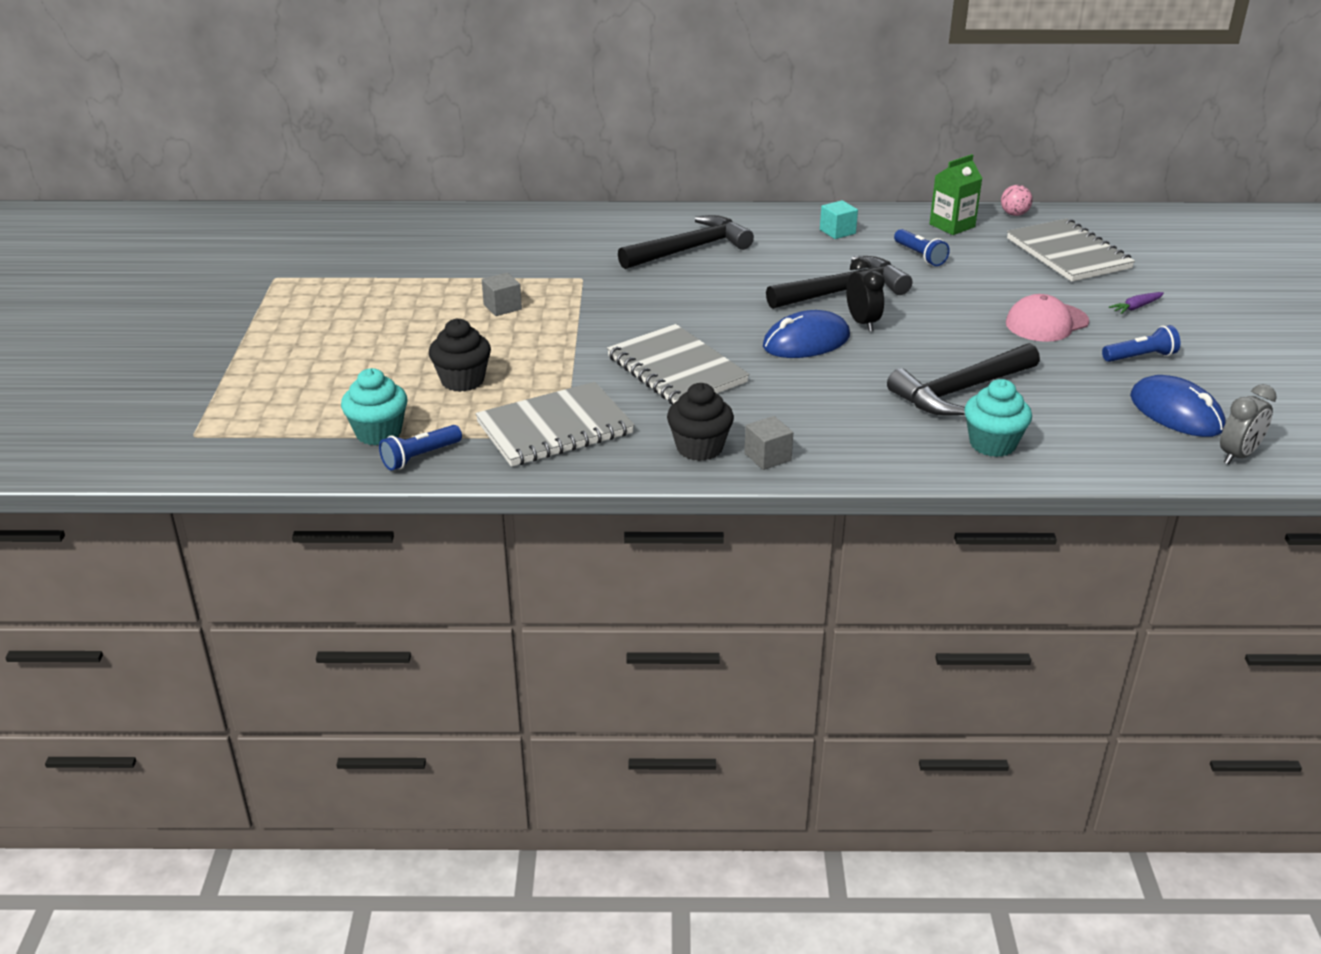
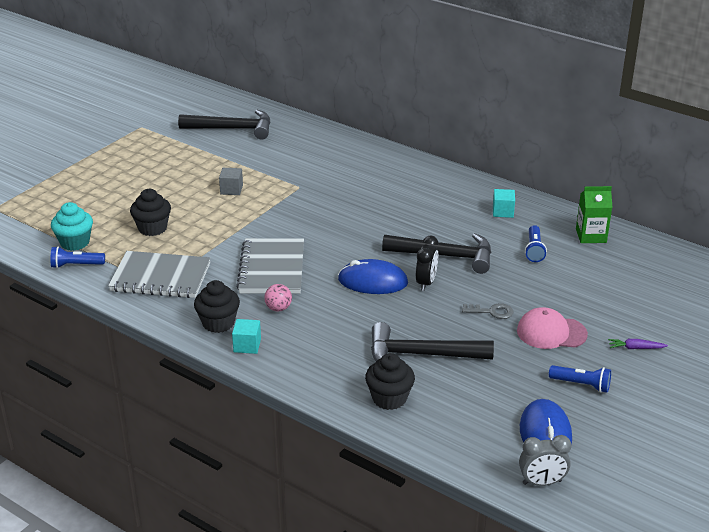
camera: 35 degrees right, 0 degrees up
(690, 249) = (389, 190): black hammer -> black hammer (233, 129)
(767, 457) = (247, 345): grey cube -> turquoise cube
(965, 325) = (492, 312): none -> grey key
(992, 444) = (389, 398): turquoise cupcake -> black cupcake
(1014, 214) = (651, 243): pink ball -> pink ball (278, 308)
(1068, 254) = (646, 288): grey notebook -> none

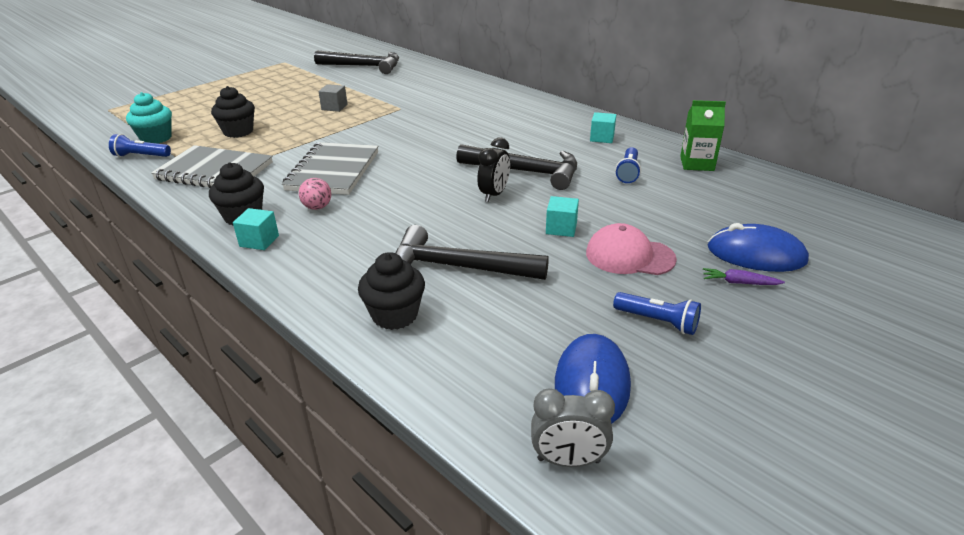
camera: 10 degrees right, 0 degrees up
(372, 281) = (435, 189): blue mouse -> blue mouse (756, 254)
(492, 312) = (561, 228): grey key -> turquoise cube

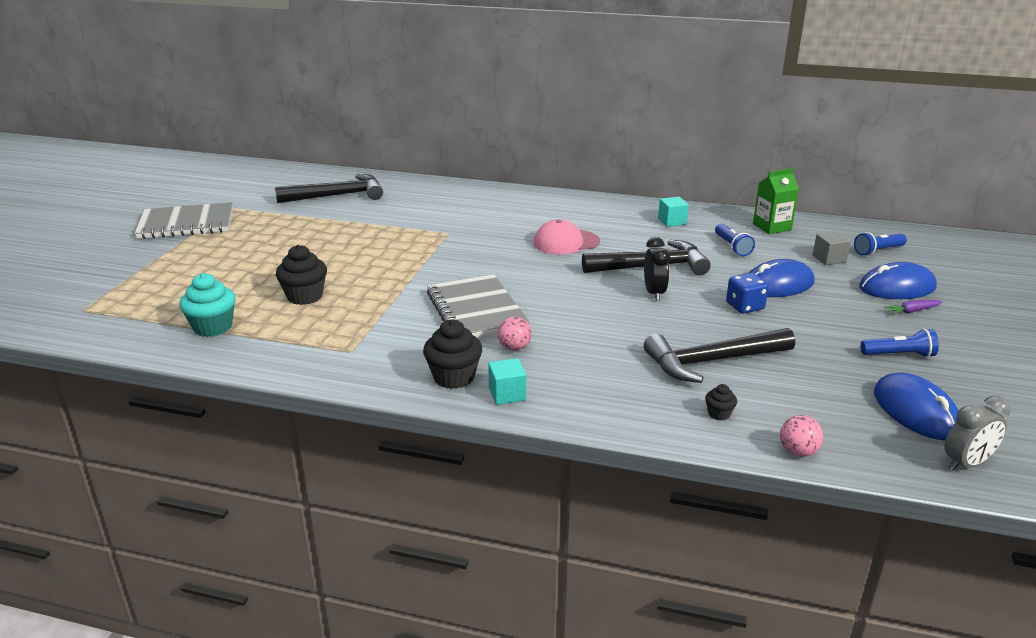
camera: 30 degrees left, 5 degrees down
(141, 156) = (228, 350): blue flashlight -> blue flashlight (877, 251)
(214, 171) = (348, 343): grey notebook -> grey notebook (186, 224)
(334, 107) = (374, 246): grey cube -> grey cube (829, 259)
(395, 315) = (719, 414): black cupcake -> black cupcake, size x0.50
(413, 376) = (798, 452): none -> pink ball
(561, 228) = (745, 306): turquoise cube -> blue dice
(624, 217) = (778, 285): none -> blue mouse
(629, 256) = (820, 313): pink cap -> pink cap (566, 242)

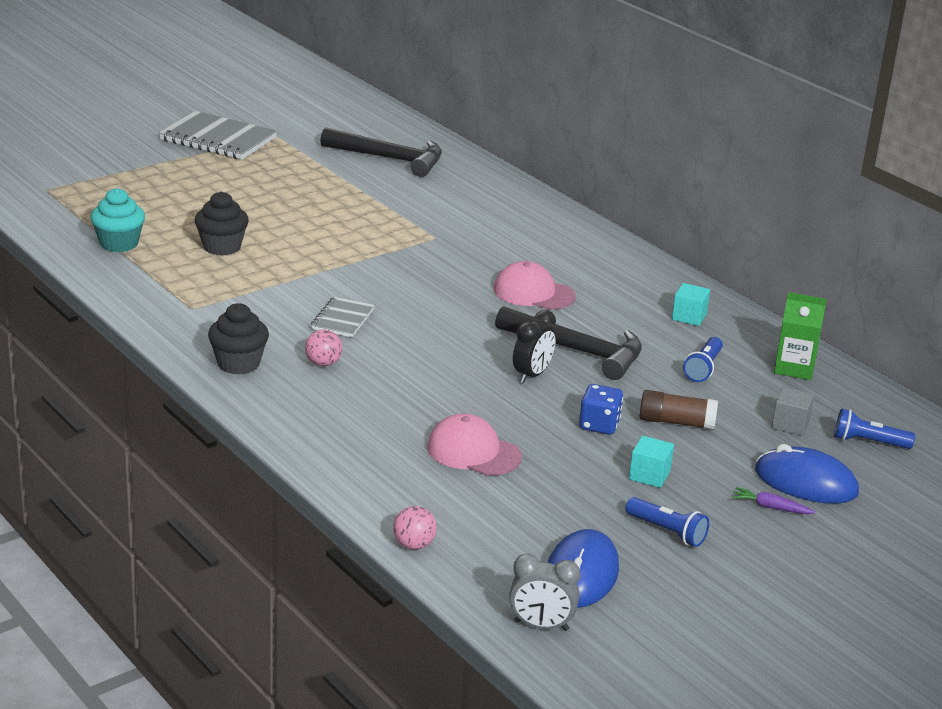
camera: 35 degrees right, 0 degrees up
(476, 310) = (342, 319): grey notebook -> grey notebook, size x0.54
(507, 394) = (259, 394): turquoise cube -> turquoise cube (649, 475)
(711, 361) = (473, 452): black hammer -> pink cap
(719, 414) = (401, 490): black cupcake -> none
(778, 285) = (676, 422): blue mouse -> brown glue stick

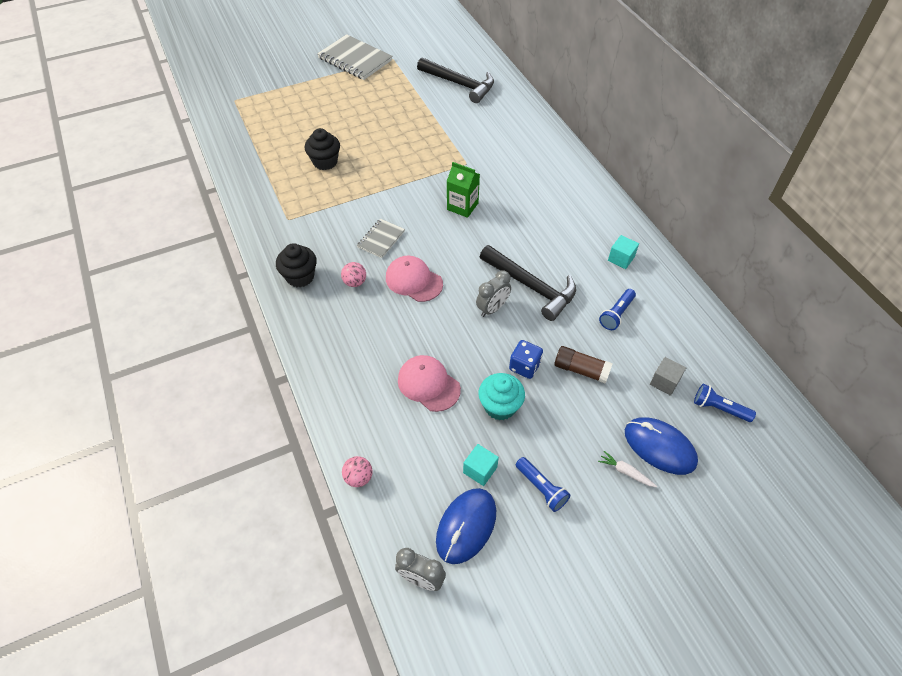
camera: 15 degrees right, 25 degrees up
(119, 244) = (262, 154): turquoise cupcake -> turquoise cupcake (500, 406)
(532, 375) = (492, 308): black clock -> grey clock
(533, 293) = (518, 224): pink cap -> pink cap (413, 281)
(649, 475) = (545, 425): turquoise cube -> turquoise cube (480, 470)
(771, 507) = (625, 472): purple carrot -> white carrot
(794, 368) = (684, 321): green carton -> green carton (462, 206)

